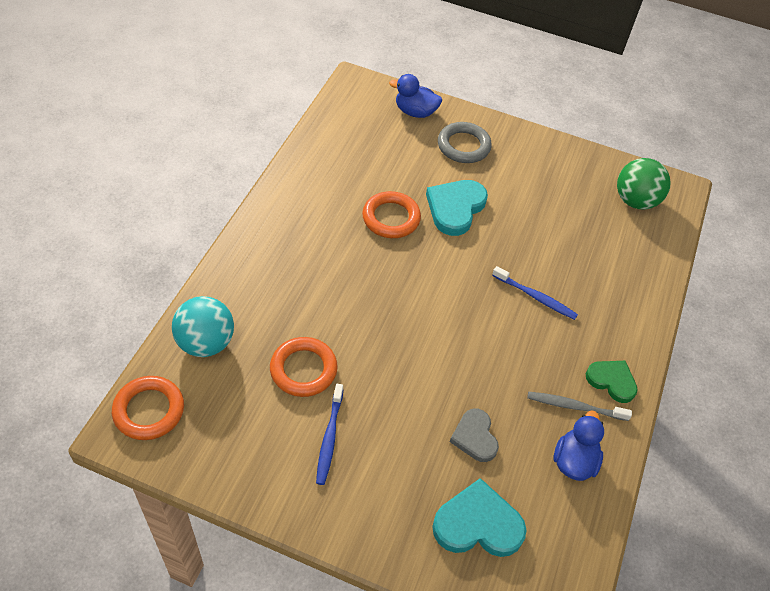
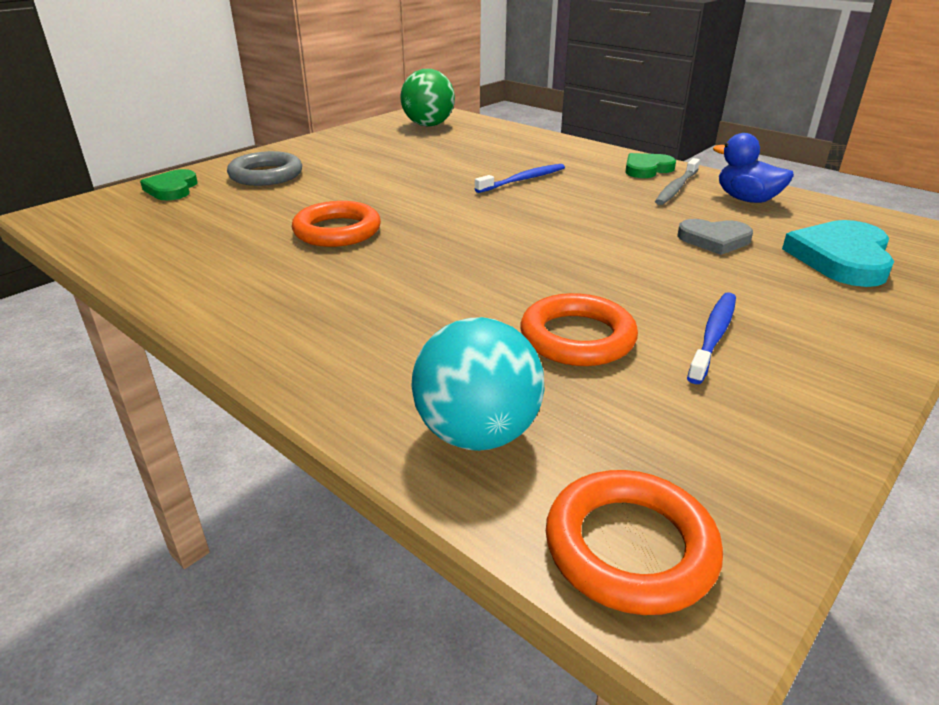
camera: 65 degrees left, 20 degrees down
(329, 438) = (713, 335): blue toothbrush -> blue toothbrush turned 90 degrees counterclockwise
(415, 112) = (172, 189): blue duck -> green heart
(455, 208) = (359, 194): turquoise heart -> none

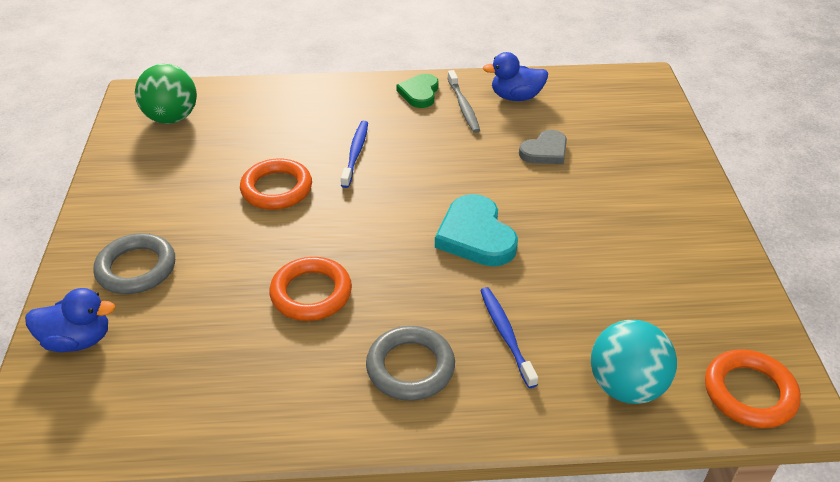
camera: 45 degrees left, 10 degrees up
(172, 189) = (78, 340): green heart -> blue duck
(315, 303) = (410, 367): none -> grey ring
(577, 337) = (581, 285): orange ring -> orange ring (277, 189)
(713, 335) = (634, 237): blue toothbrush -> blue toothbrush (505, 334)
(841, 258) = (619, 130): turquoise heart -> turquoise heart (476, 235)

